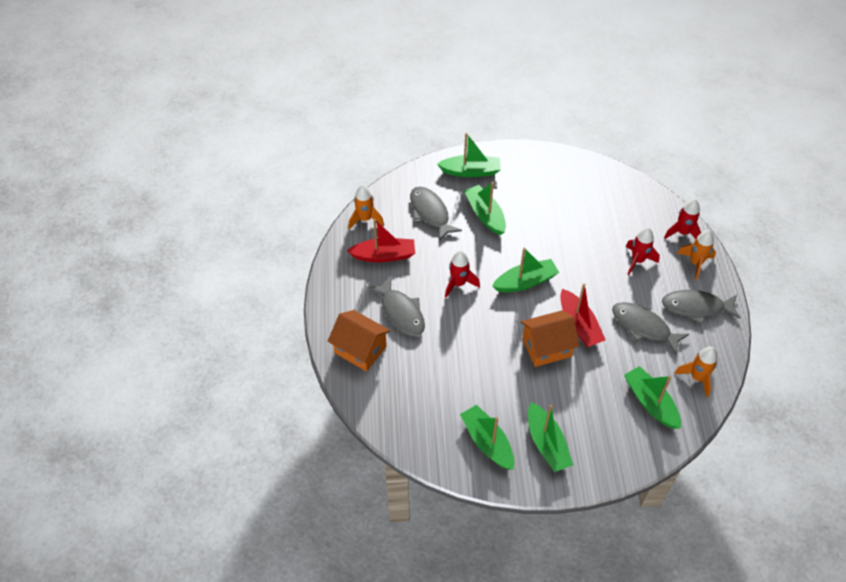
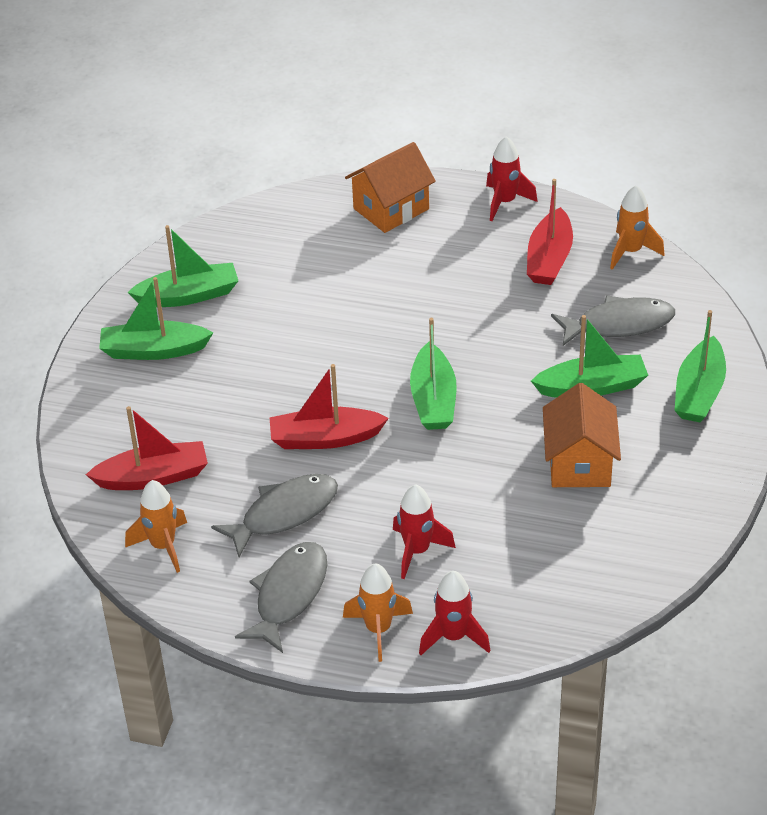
camera: 110 degrees right, 10 degrees down
(401, 312) = (436, 257): grey fish -> none
(459, 284) = (462, 325): red rocket -> red rocket (505, 202)
(546, 347) = (303, 391): orange house -> orange house (579, 463)
(650, 402) = (153, 477): green boat -> red boat

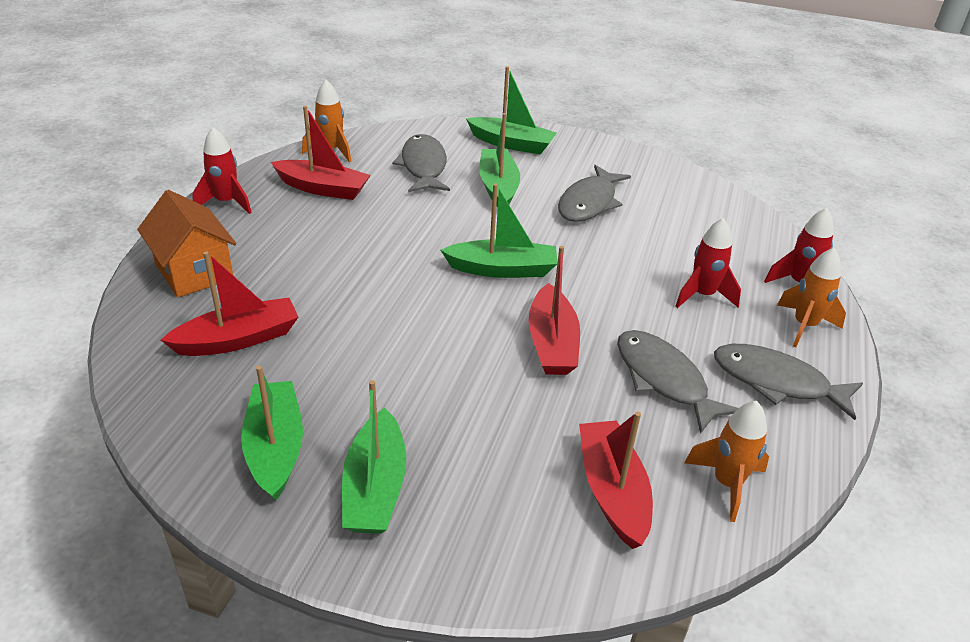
camera: 90 degrees left, 5 degrees down
(305, 253) = (238, 339): none -> red boat
(579, 463) = (589, 202): orange house -> grey fish

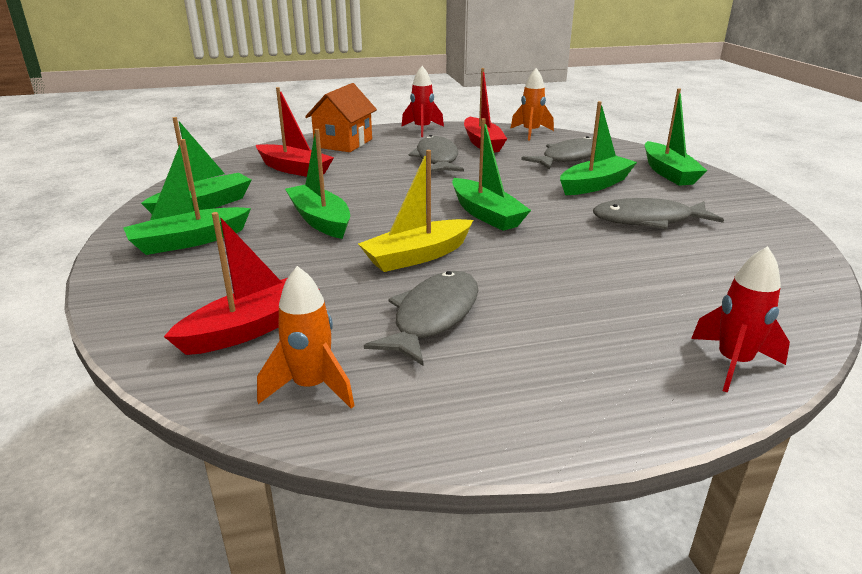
camera: 60 degrees right, 10 degrees down
(415, 372) = (320, 220): none -> green boat
(552, 343) = (417, 256): red boat -> yellow boat
(702, 295) = (600, 307): red rocket -> none
(777, 382) = (514, 385): grey fish -> grey fish (437, 159)
(804, 326) = (652, 384): orange rocket -> none

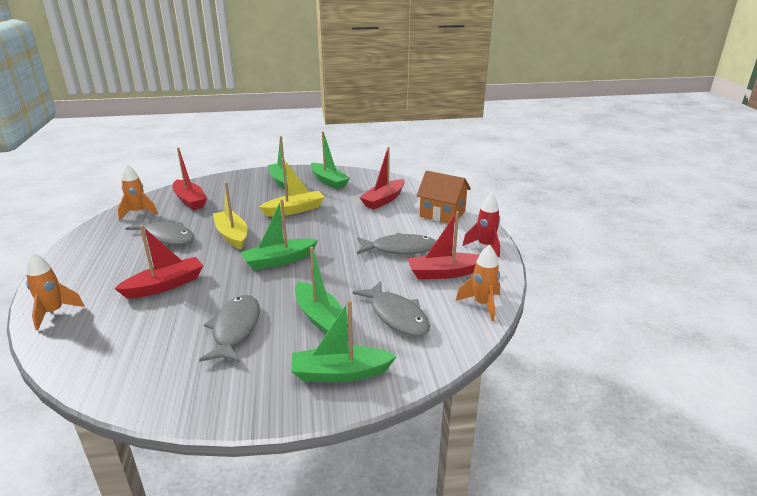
camera: 95 degrees right, 0 degrees up
(320, 220) = (294, 210): green boat -> yellow boat
(591, 281) = (165, 285): none -> red boat
(733, 363) = (54, 313): red rocket -> orange rocket

